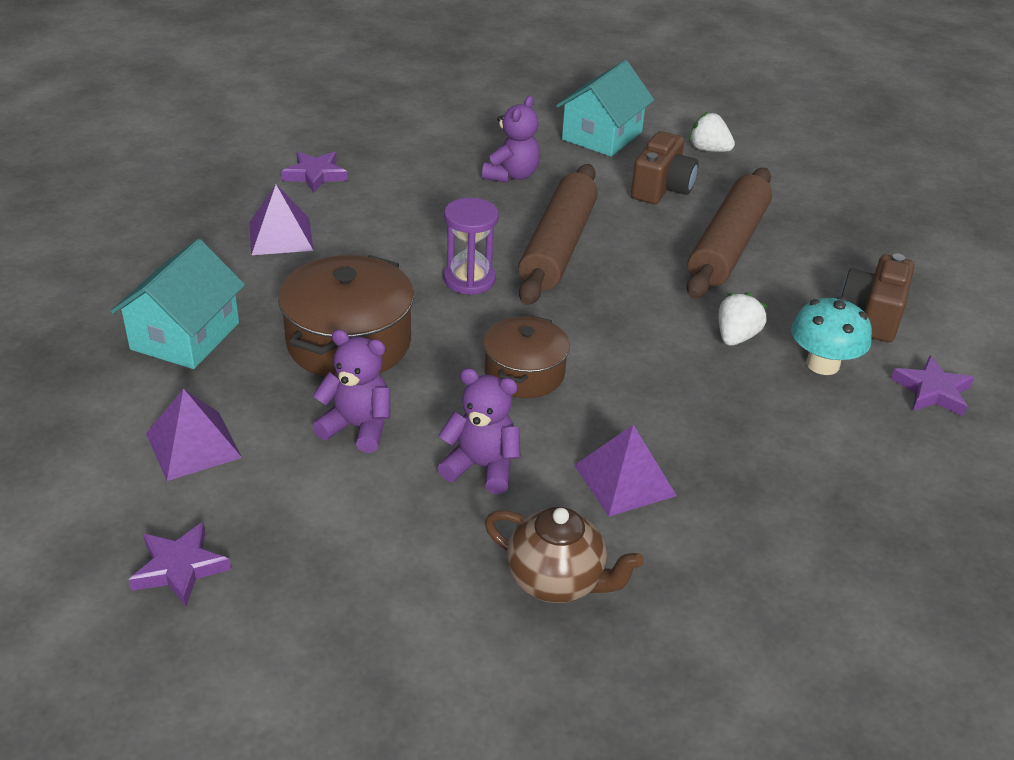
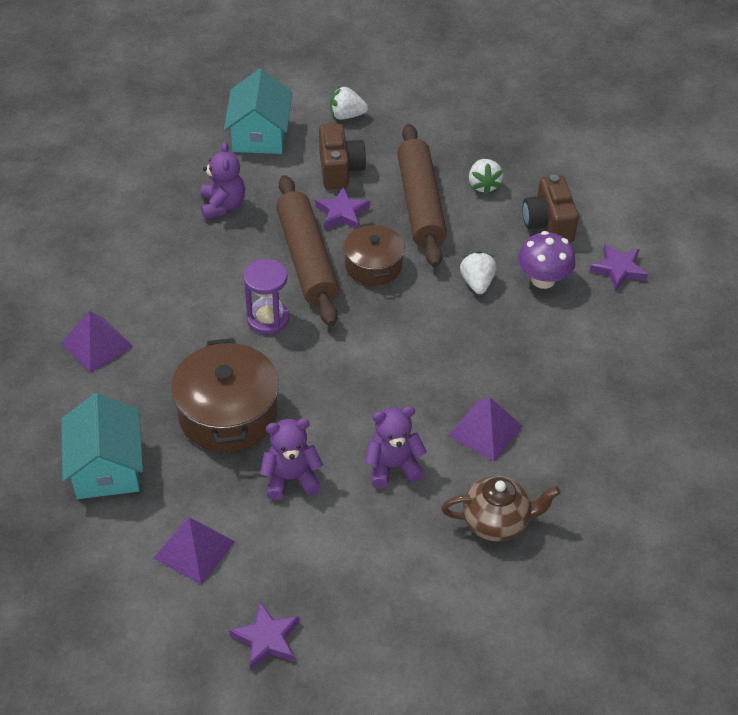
camera: 30 degrees left, 10 degrees up
(315, 175) = (72, 273): purple star -> purple star (342, 213)
(524, 373) = (365, 380): brown pot -> brown pot (373, 266)
(818, 255) = (483, 185): none -> white strawberry
(822, 364) = (543, 279): turquoise mushroom -> purple mushroom

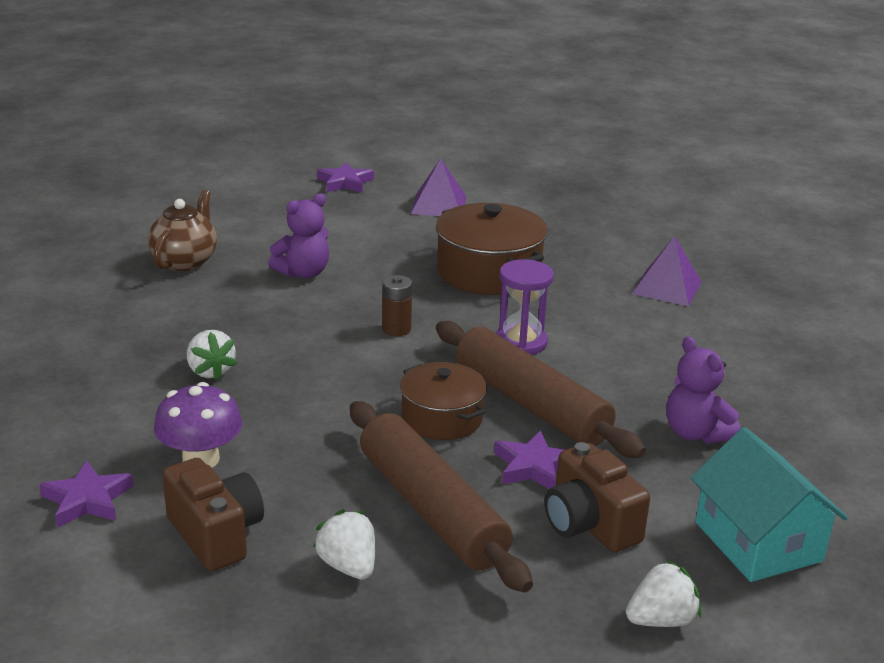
camera: 155 degrees right, 20 degrees down
(107, 467) = (557, 226): turquoise house -> none
(291, 478) = (393, 249): purple teddy bear -> none
(353, 363) = (396, 329): none -> brown battery
(477, 283) = (293, 433): white strawberry -> white strawberry (210, 371)
(485, 430) = (221, 312): purple pyramid -> none
(496, 522) = (185, 261): brown teapot -> brown teapot turned 135 degrees clockwise

